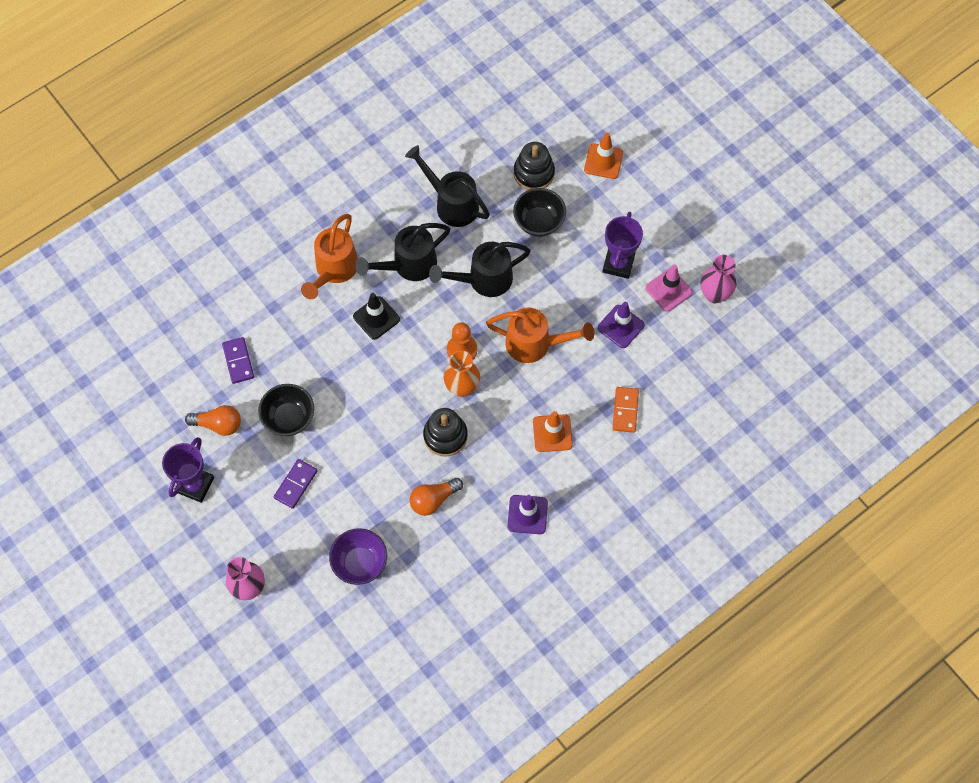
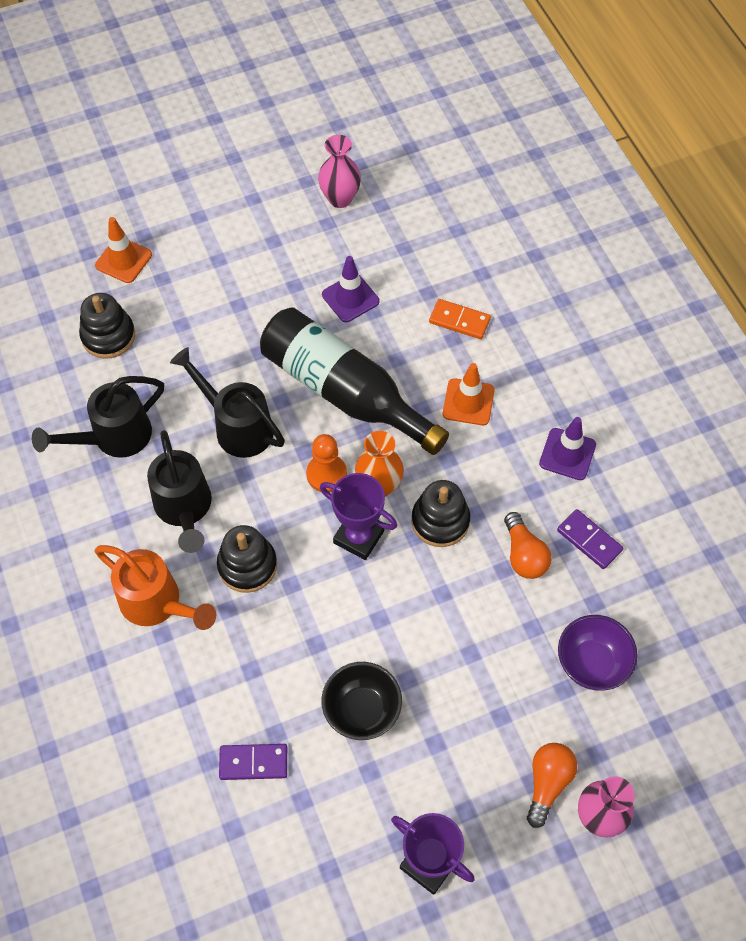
camera: 75 degrees left, 5 degrees down
(218, 424) = (344, 811): orange light bulb -> orange light bulb (547, 783)
(296, 484) = (462, 722): purple domino -> purple domino (589, 540)
(376, 318) = (247, 565): black traffic cone -> black stacking toy
(484, 280) = (237, 426): black watering can -> black watering can turned 135 degrees clockwise
(535, 344) = (345, 392): orange watering can -> black bottle
(539, 222) = (179, 347): black bowl -> none
(618, 264) = (267, 280): purple trophy -> purple trophy (358, 537)
(668, 290) = (319, 240): pink traffic cone -> none

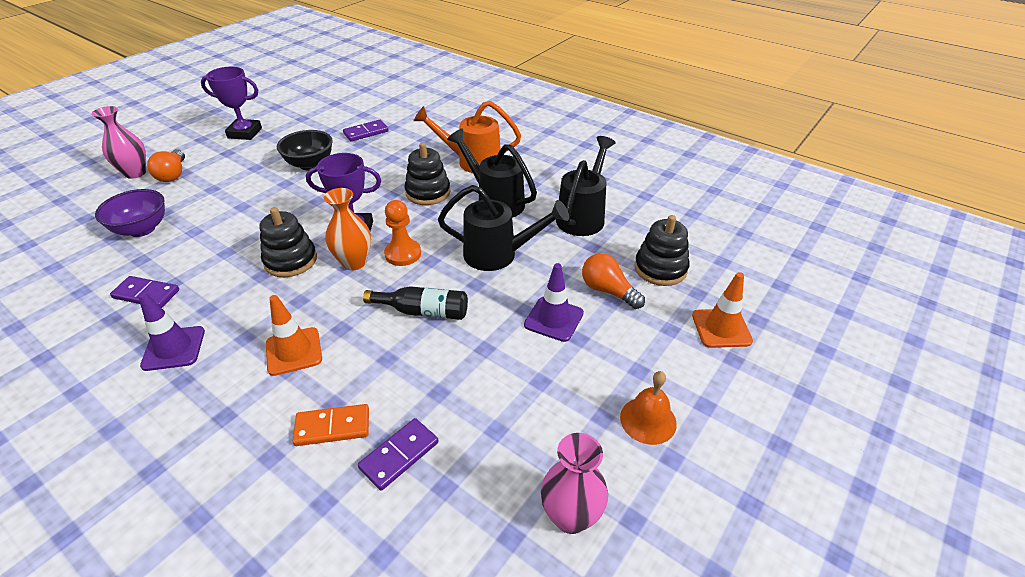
camera: 150 degrees right, 20 degrees down
(245, 225) = (648, 420): none -> orange bell
(345, 392) = (423, 311): black bottle -> black bottle, size x0.48
(350, 298) = (472, 395): purple traffic cone -> purple traffic cone (553, 319)
(422, 280) = (399, 455): none -> purple domino
(524, 554) = (209, 266): orange light bulb -> orange light bulb (608, 291)

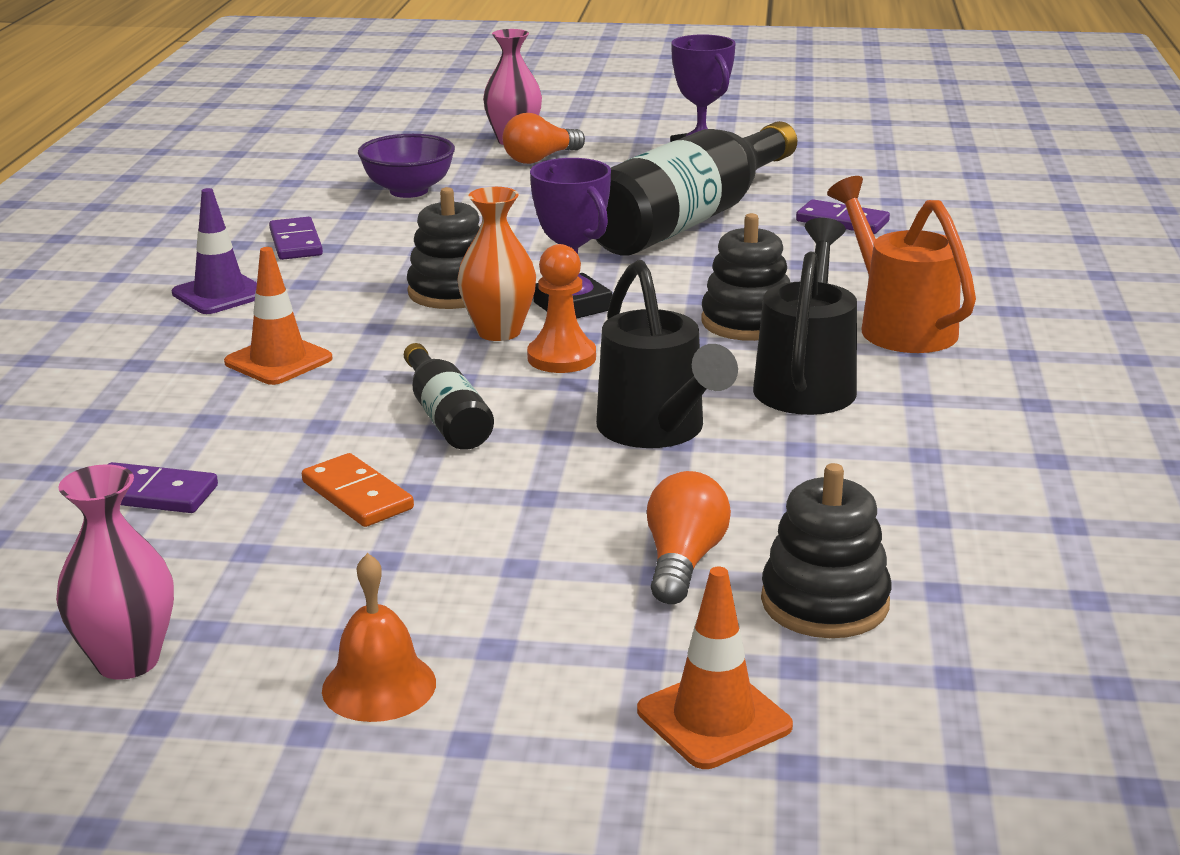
camera: 60 degrees right, 15 degrees down
(310, 164) = (690, 220): black bowl -> black bottle
(332, 427) = (168, 433): orange domino -> orange domino (357, 495)
(553, 319) = (545, 529): purple traffic cone -> none
(583, 216) = (884, 475): black watering can -> none

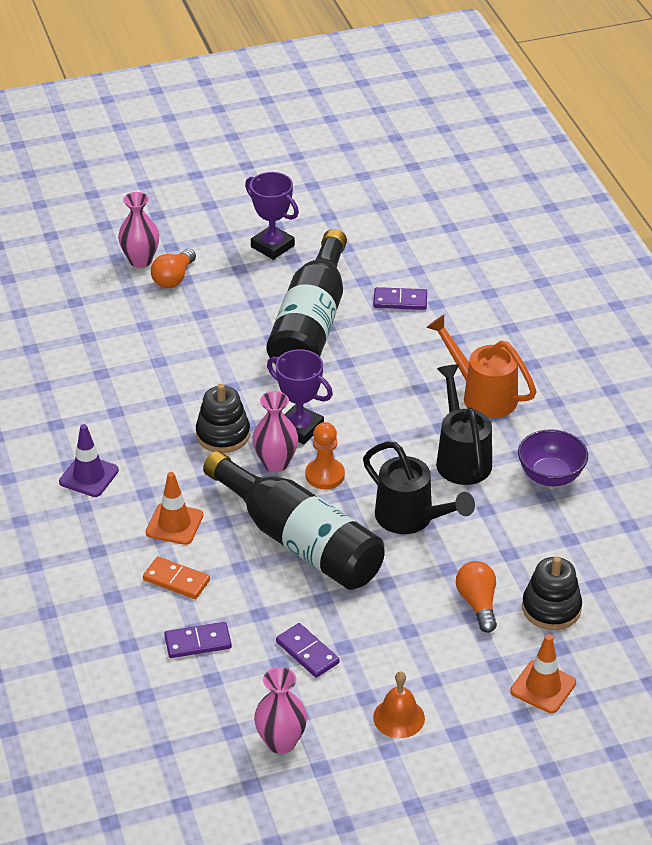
camera: 25 degrees left, 15 degrees up
(295, 243) = (90, 413): purple domino -> purple domino (307, 652)
(357, 495) = (299, 610): orange domino -> orange domino (176, 580)
(409, 191) = (116, 338): purple bowl -> purple bowl (550, 476)
(446, 417) = (299, 540): black bottle -> black bottle, size x2.09
(499, 332) = (275, 463): orange vase -> pink vase
(747, 322) = (402, 415): black stacking toy -> none

